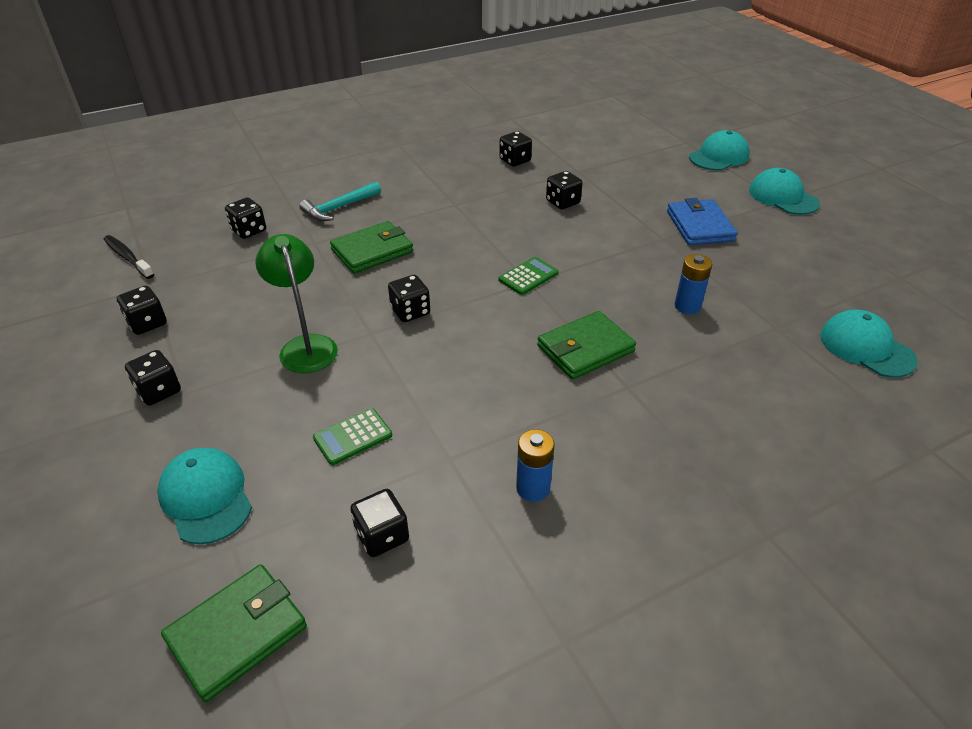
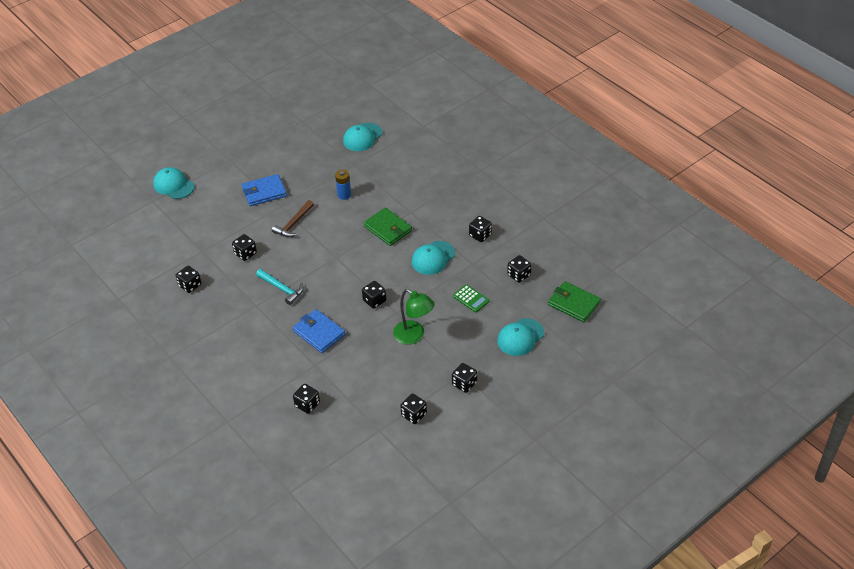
camera: 100 degrees left, 5 degrees up
(128, 257) = (352, 458): black toothbrush -> none
(305, 346) = (414, 336): green lamp -> green lamp turned 105 degrees counterclockwise
(339, 208) = (270, 365): turquoise hammer -> turquoise hammer (282, 289)
(372, 251) = (319, 333): green wallet -> blue wallet
(528, 276) = (331, 258): green calculator -> none
(533, 488) = (480, 235): blue battery -> black dice
(619, 247) = (293, 224): none -> brown hammer
(783, 197) = (224, 158): turquoise cap -> turquoise cap (433, 258)

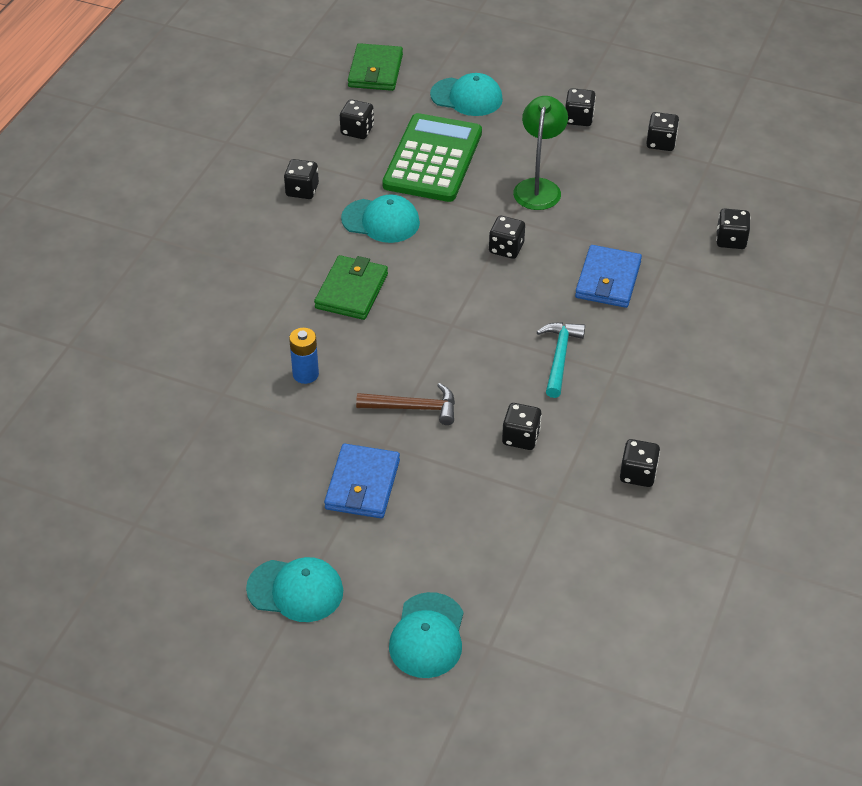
camera: 120 degrees left, 0 degrees up
(264, 192) = (362, 484): blue wallet -> blue wallet turned 60 degrees clockwise
(362, 137) = (140, 413): turquoise cap -> turquoise cap (295, 590)
(471, 299) = (433, 159): green calculator -> green calculator, size x2.31

